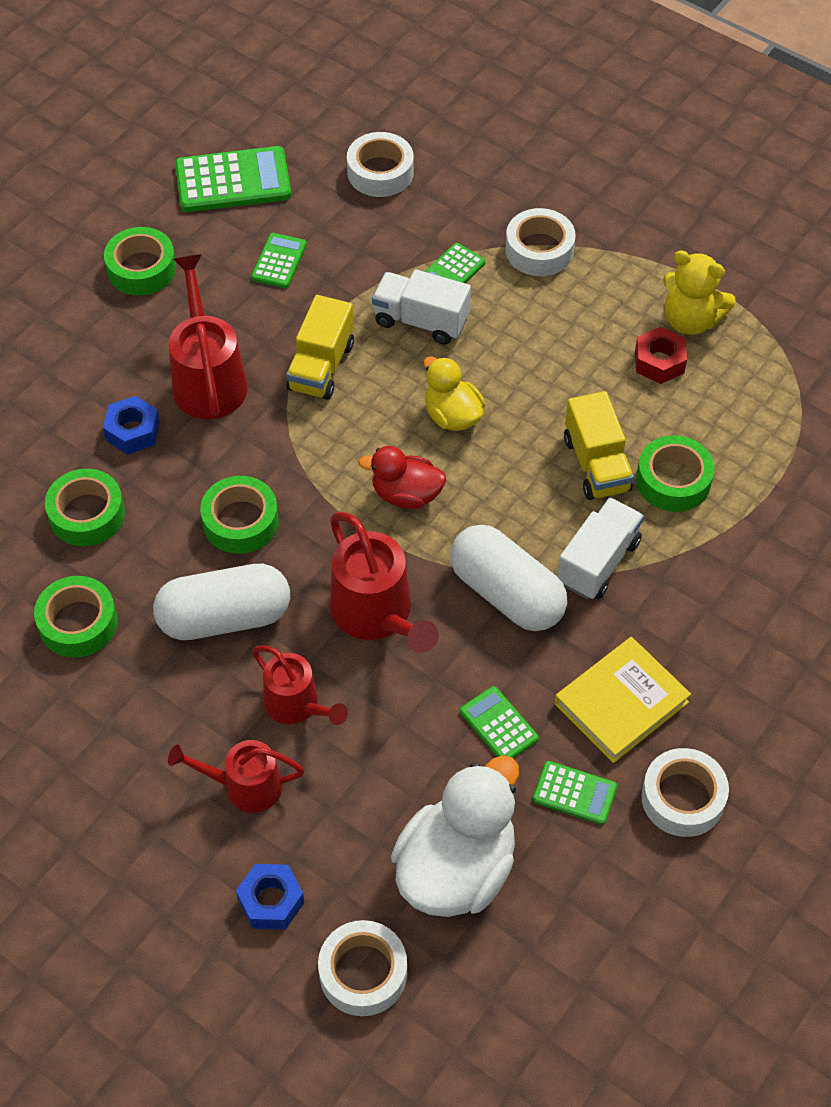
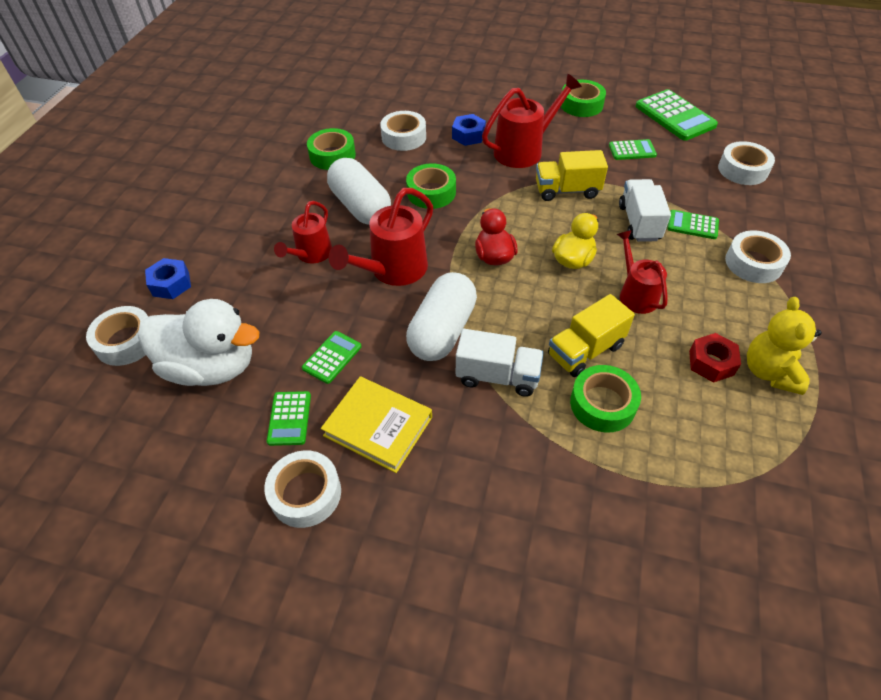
camera: 70 degrees right, 5 degrees down
(87, 514) = (404, 137): green tape -> white tape
(244, 786) = (247, 249): red watering can -> red watering can (635, 294)

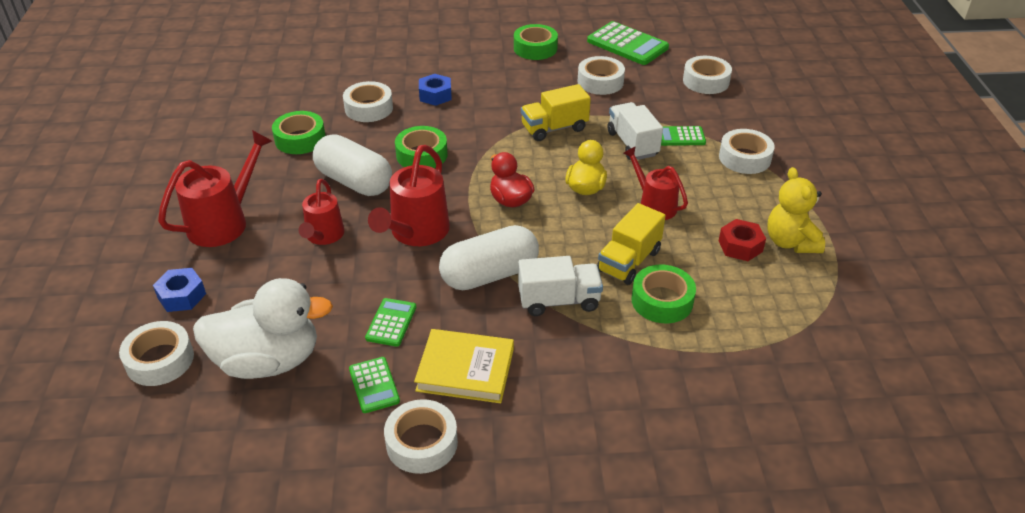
camera: 20 degrees left, 10 degrees down
(442, 331) = (489, 275): white capsule -> white capsule turned 60 degrees clockwise
(524, 150) = (497, 99): red watering can -> red watering can (224, 222)
(632, 150) = (600, 82): green calculator -> white tape

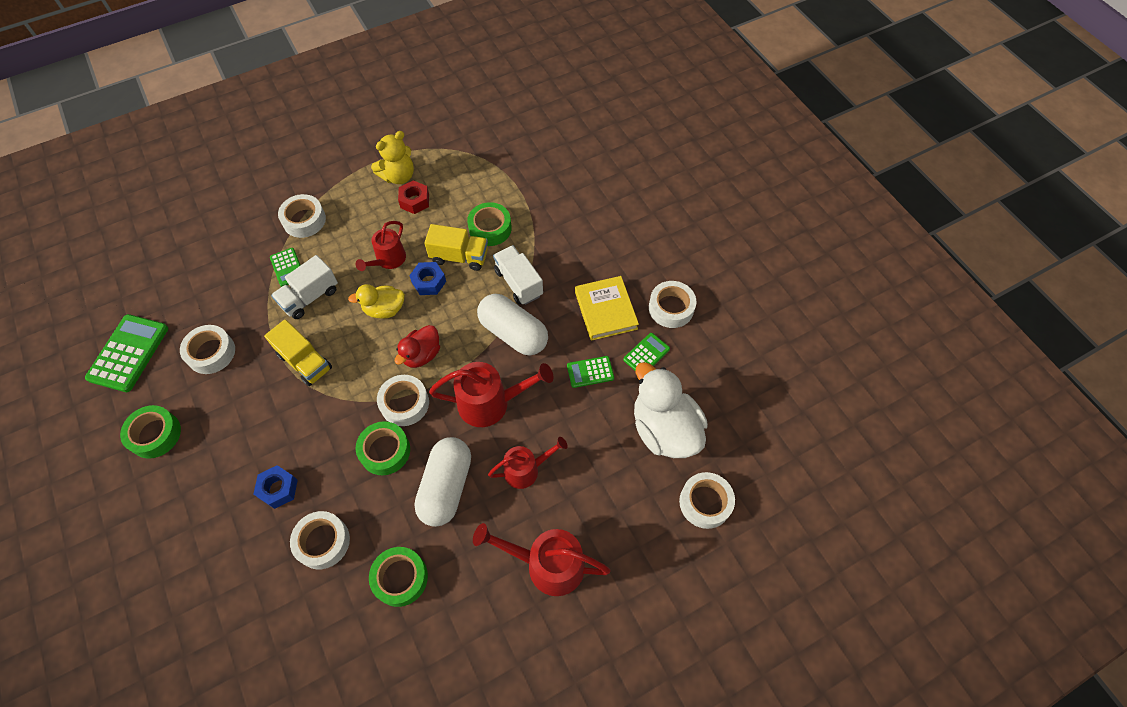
camera: 115 degrees left, 20 degrees up
(182, 296) = (642, 535): blue nut -> blue nut (429, 282)
(706, 81) = (188, 272): white tape -> white tape (404, 403)

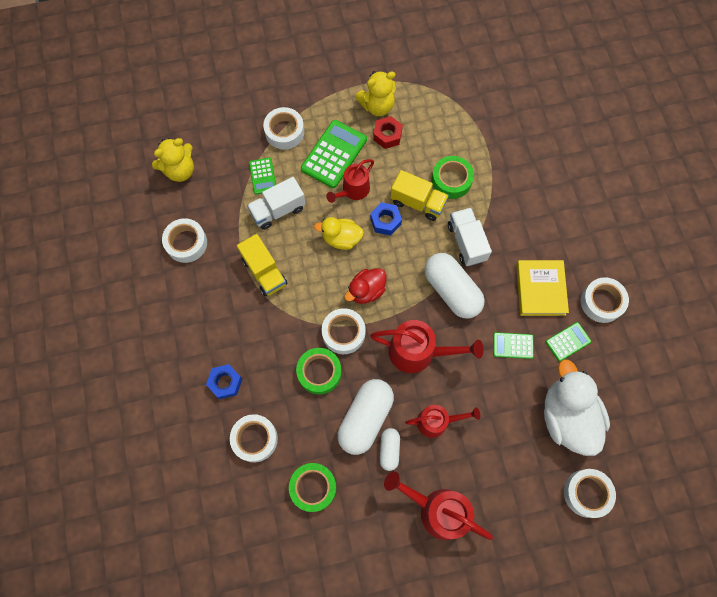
camera: 15 degrees right, 10 degrees up
(128, 353) = (117, 226): green calculator -> green calculator (334, 154)
(155, 434) = (131, 307): green tape -> none
(193, 281) = (180, 170): none -> yellow teddy bear
(479, 513) = (389, 450): none -> white capsule

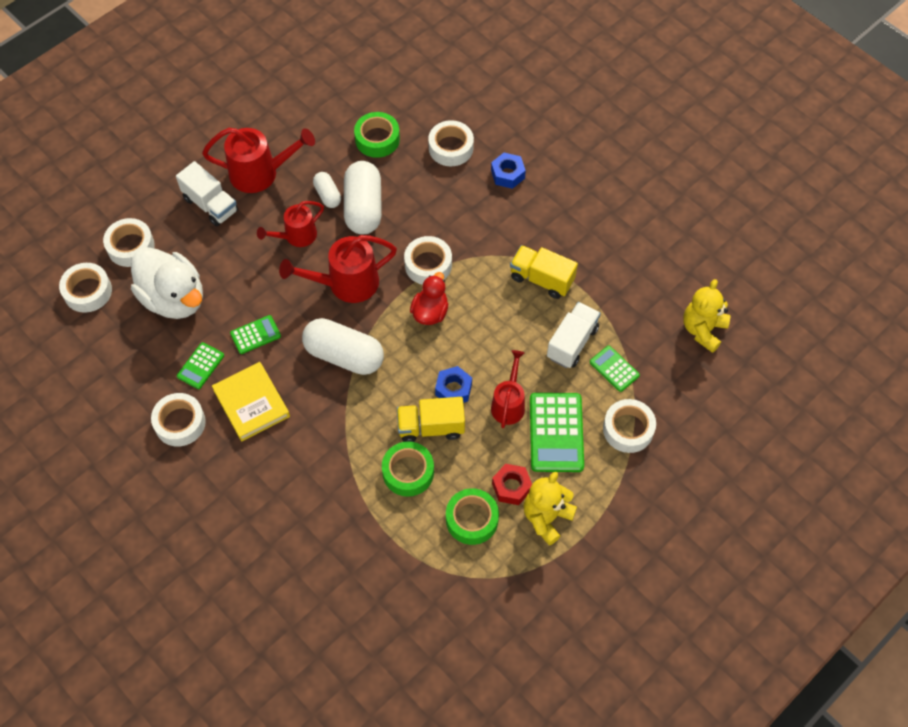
camera: 150 degrees right, 10 degrees down
(186, 243) = (637, 266): white tape -> white tape (88, 291)
(319, 372) = (429, 222): green tape -> green tape (472, 519)
(341, 239) = (488, 348): yellow duck -> none
(466, 242) = (354, 412): white truck -> white truck (210, 205)

